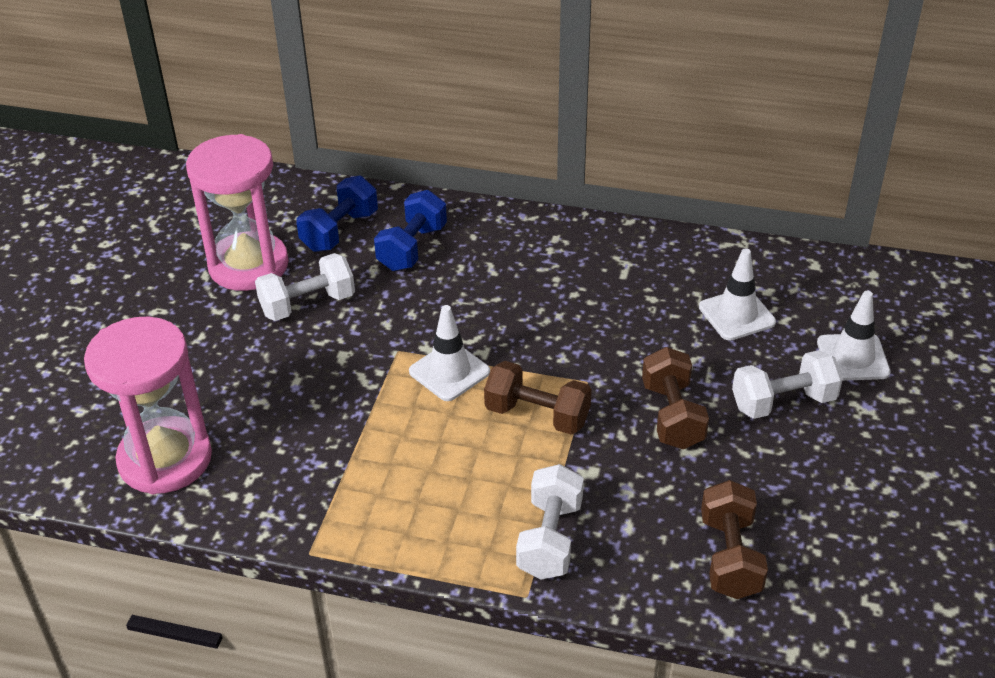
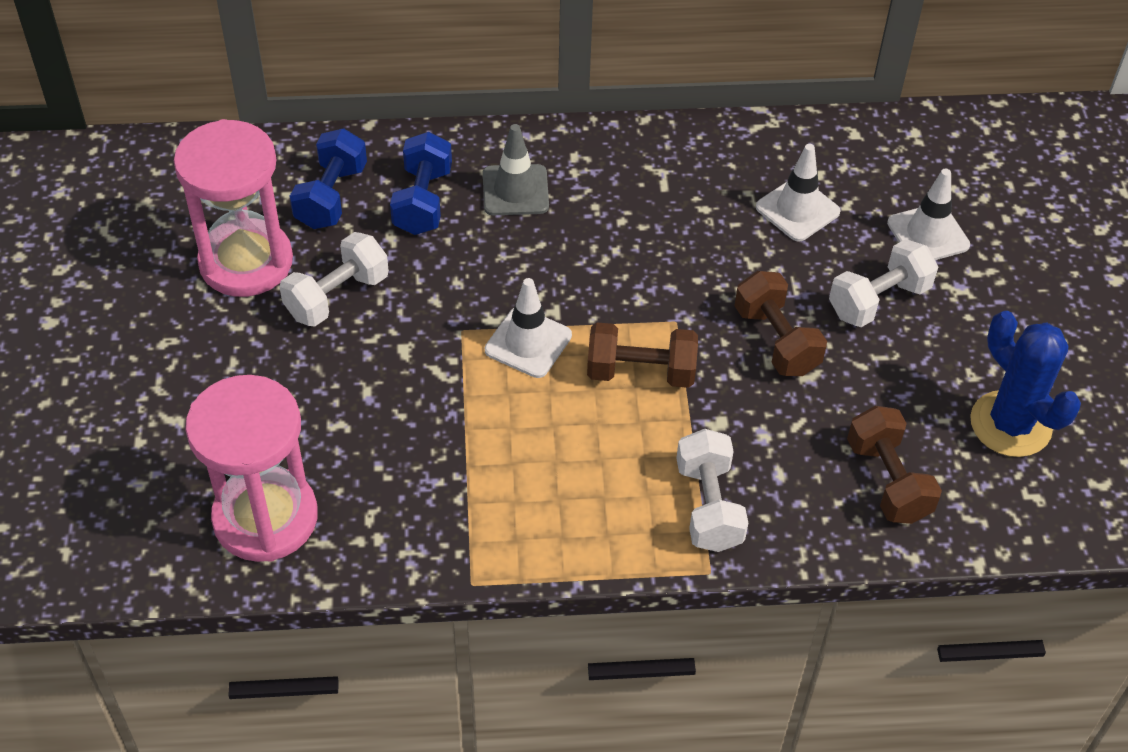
camera: 20 degrees left, 10 degrees up
(493, 254) = (515, 190): none -> grey traffic cone
(872, 535) = (1010, 424): none -> blue cactus

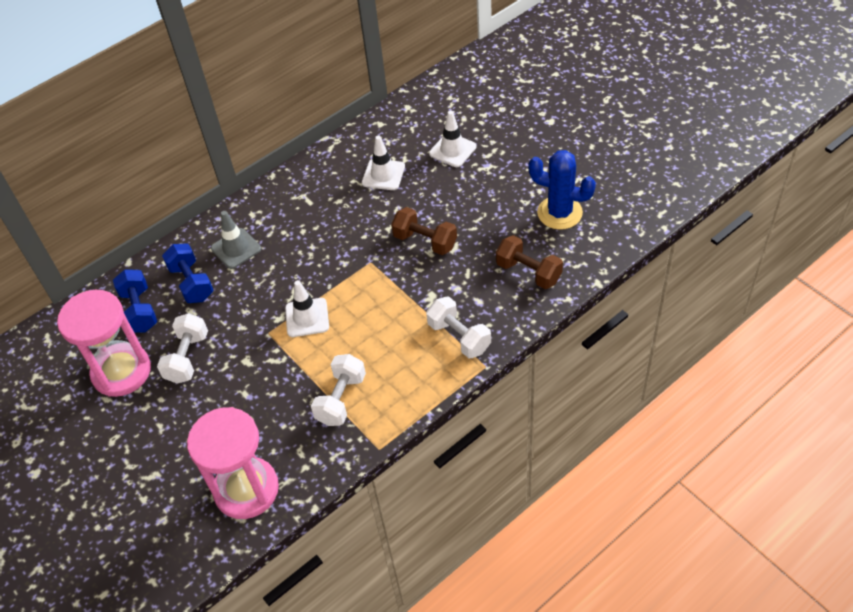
camera: 30 degrees left, 0 degrees up
(640, 372) = (374, 296): brown dumbbell -> none
(879, 300) = (456, 194): white dumbbell -> white dumbbell (341, 399)

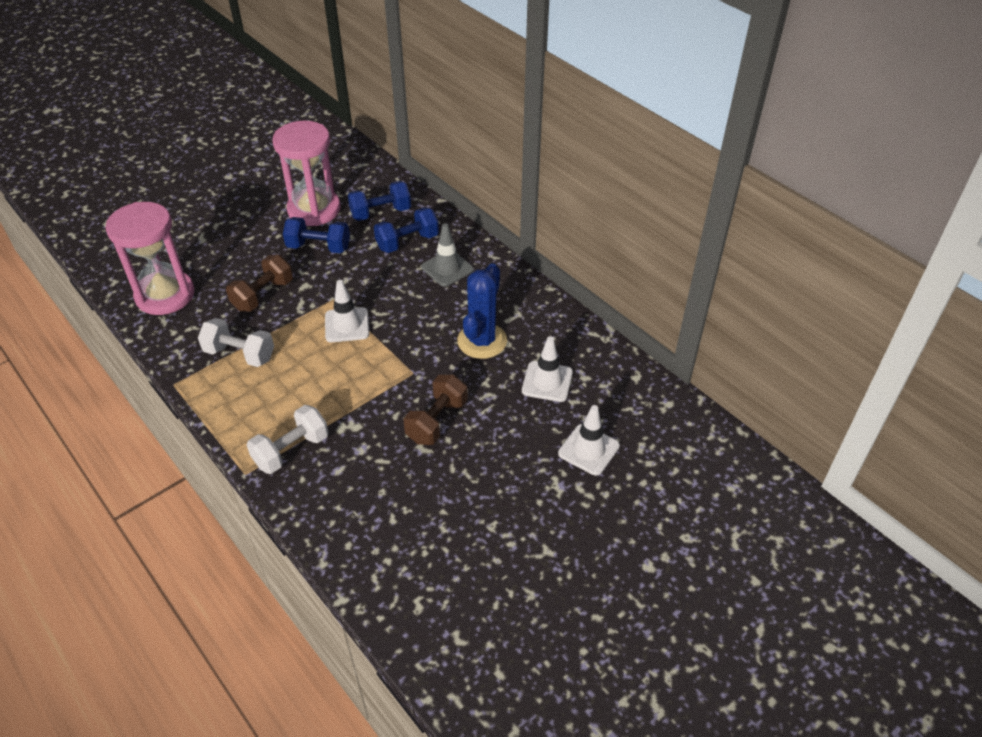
camera: 85 degrees right, 5 degrees down
(187, 357) = (319, 247): white dumbbell -> blue dumbbell
(528, 272) = (372, 523): brown dumbbell -> brown dumbbell (263, 295)
(559, 213) = (468, 565): blue cactus -> blue cactus (482, 341)

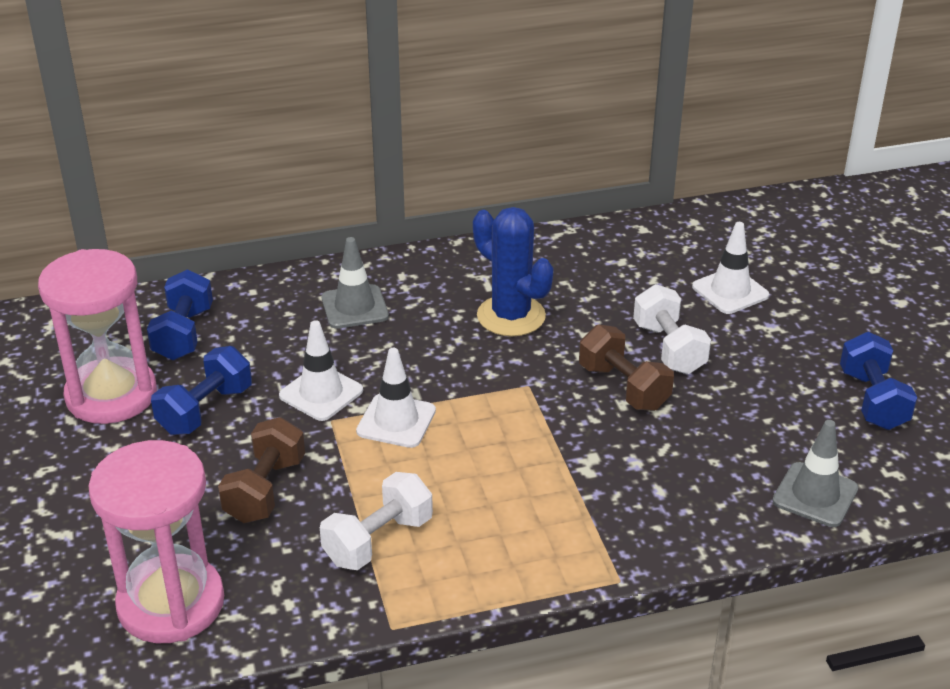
camera: 65 degrees left, 10 degrees down
(263, 295) = (265, 490): brown dumbbell -> brown dumbbell turned 45 degrees clockwise
(291, 450) = (602, 526): white dumbbell -> white dumbbell (669, 348)
(371, 559) = (815, 495): none -> grey traffic cone
(407, 242) = (270, 326): blue dumbbell -> blue dumbbell (872, 400)
(547, 381) = (611, 288): white traffic cone -> white traffic cone (321, 393)

